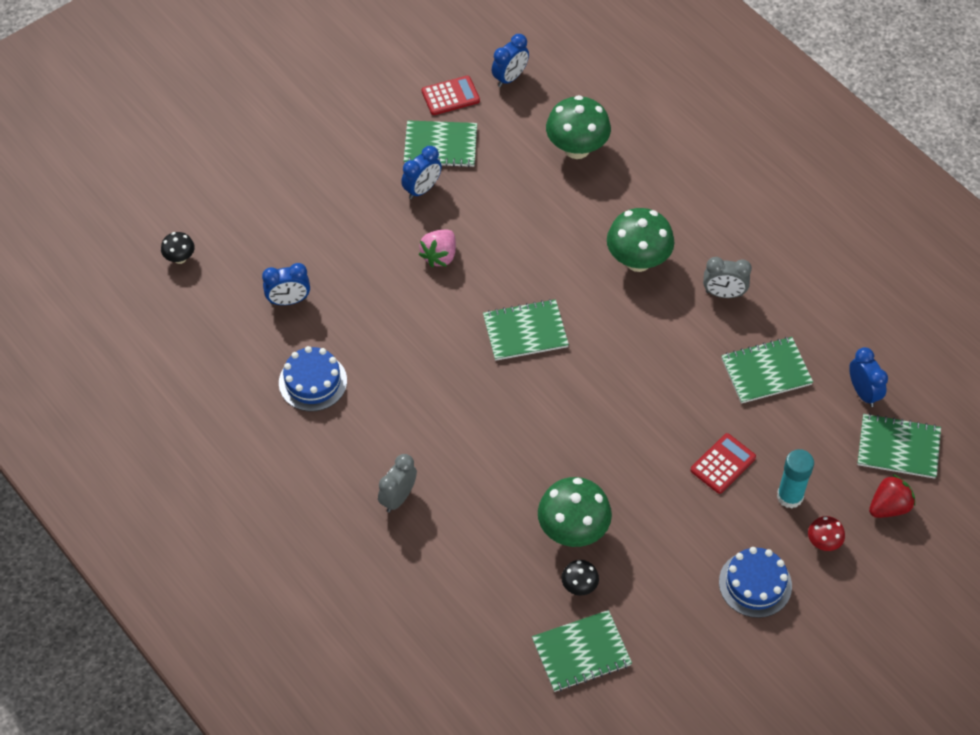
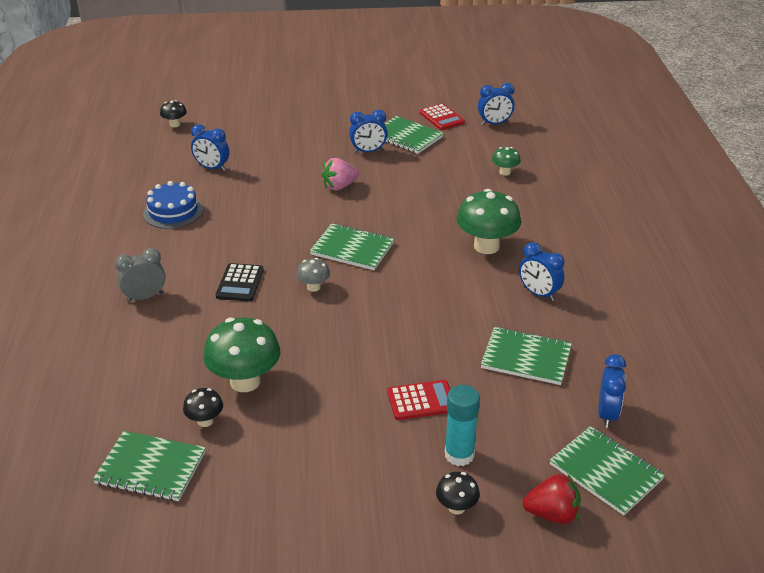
camera: 35 degrees right, 20 degrees down
(450, 96) = (442, 118): red calculator -> red calculator turned 45 degrees clockwise
(465, 431) = (240, 283): none -> black calculator
(533, 397) = (313, 287): none -> grey mushroom
(577, 148) = (505, 172): green mushroom -> green mushroom, size x0.50
(723, 293) = (539, 294): grey clock -> blue clock
(755, 584) = (357, 503): blue cake -> none
(823, 542) = (456, 507): red mushroom -> black mushroom

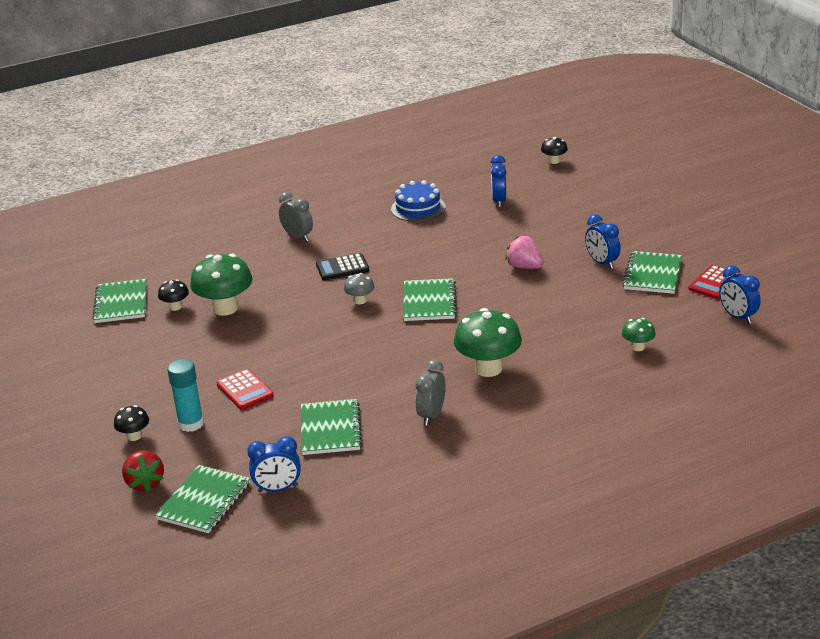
camera: 70 degrees right, 5 degrees down
(539, 294) = (432, 415): blue clock -> grey clock

